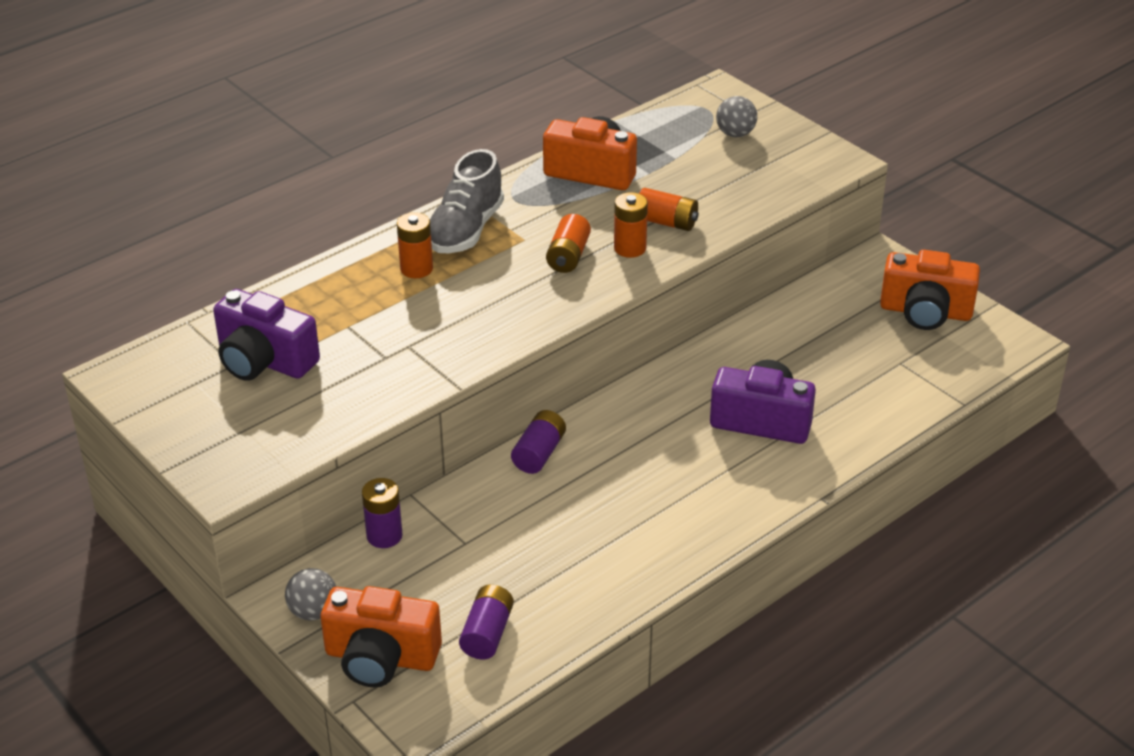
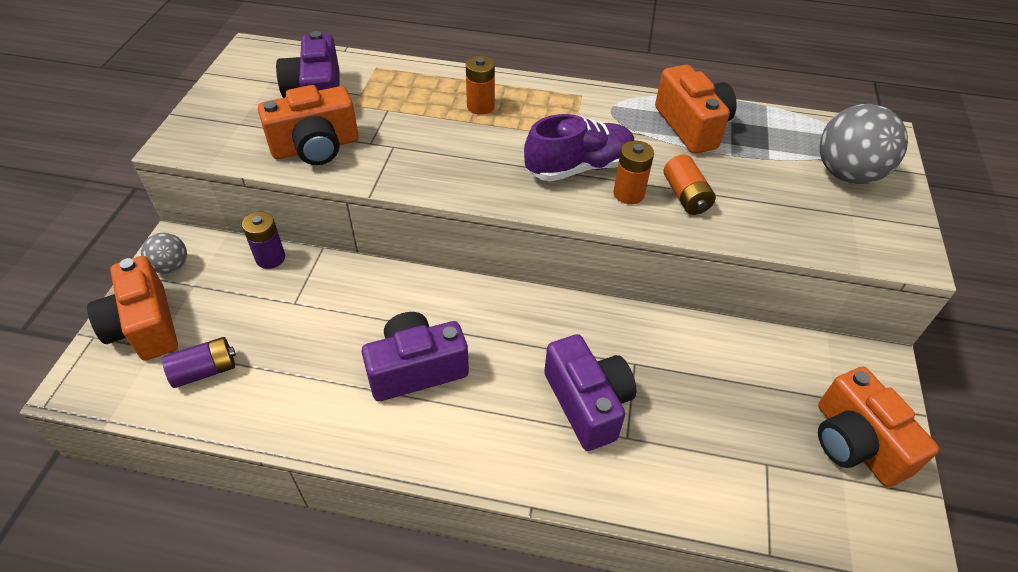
camera: 50 degrees right, 10 degrees up
(349, 393) = (316, 147): none -> orange camera
(465, 230) = (548, 105): grey shoe -> none
(539, 453) = (421, 288): purple battery -> none
(568, 256) = (579, 167): orange battery -> purple shoe
(628, 498) = (416, 369): none -> purple camera
(735, 134) = (847, 174): grey ball -> grey ball, size x1.83

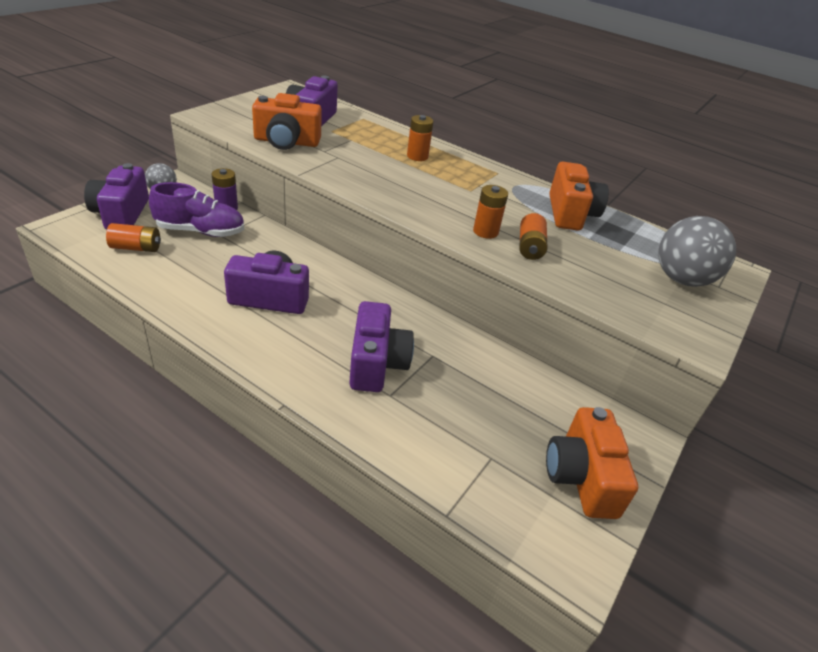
camera: 20 degrees right, 10 degrees down
(145, 326) = (121, 214): orange camera -> purple camera
(205, 371) = (136, 248): purple battery -> orange battery
(579, 167) = (460, 207): purple shoe -> purple shoe (201, 231)

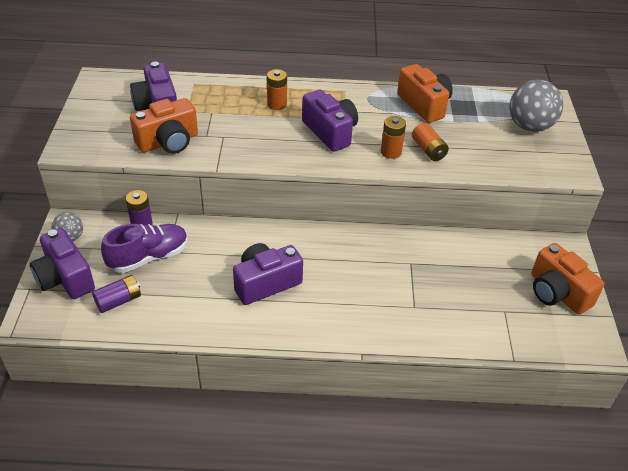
camera: 30 degrees left, 5 degrees up
(136, 248) = (118, 301): orange battery -> purple battery
(376, 363) = (385, 290): purple camera -> purple camera (330, 132)

